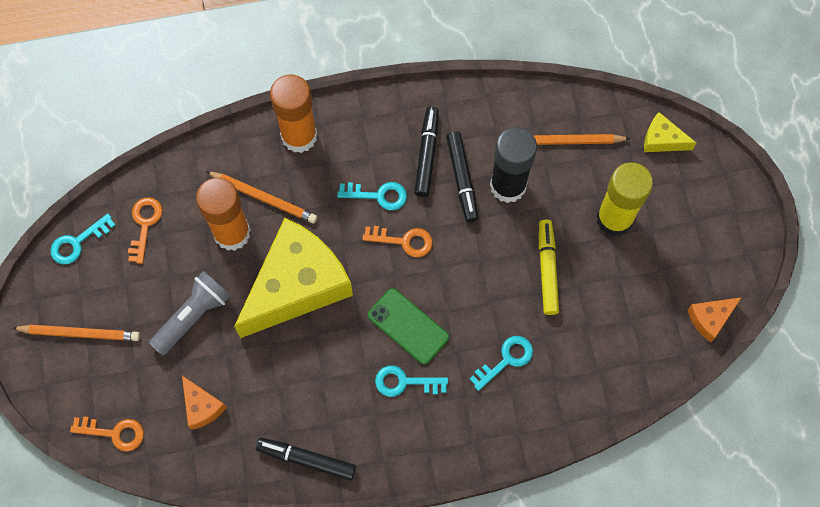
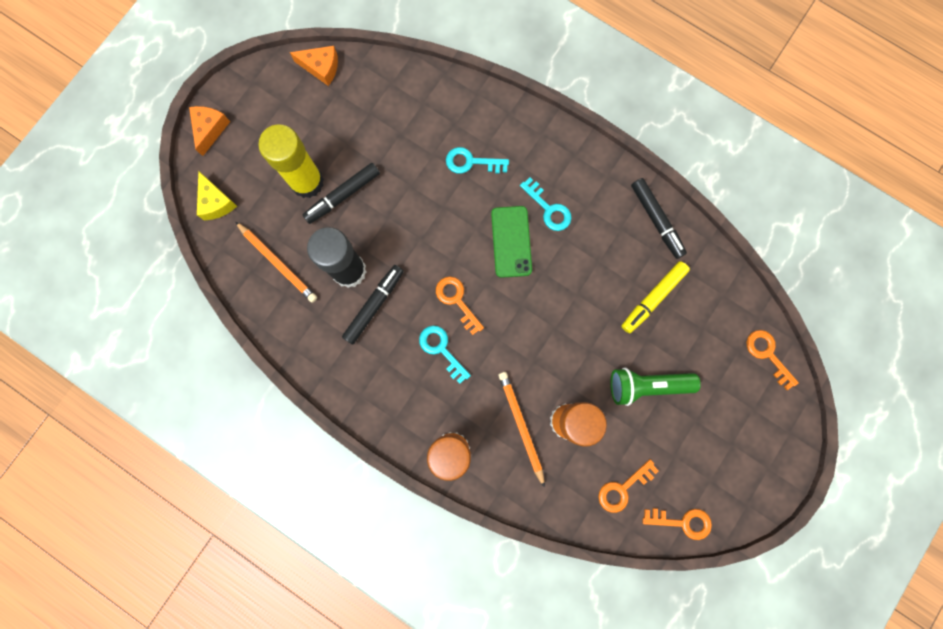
camera: 135 degrees left, 10 degrees up
(77, 242) = (682, 522): turquoise key -> orange key
(80, 333) = (735, 448): orange pencil -> none
(193, 316) = (647, 385): grey flashlight -> green flashlight
(202, 406) = (694, 317): orange cheese -> orange cheese (210, 129)
(297, 285) = (557, 339): yellow cheese -> none
(426, 154) = (379, 346): black marker -> black marker (343, 195)
(547, 269) = (385, 192): yellow marker -> yellow marker (653, 298)

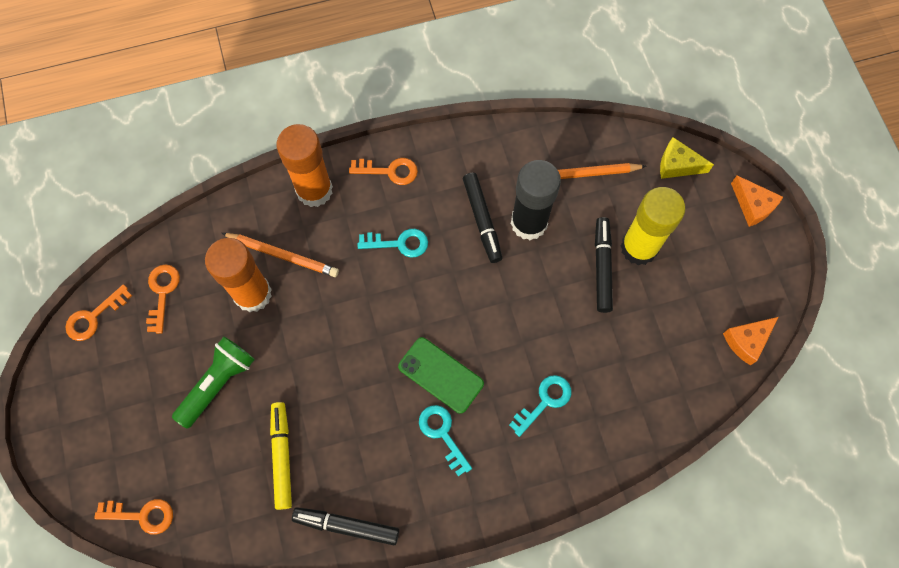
camera: 130 degrees right, 10 degrees down
(456, 300) = (429, 287): orange key -> orange key (389, 171)
(549, 209) = (442, 434): turquoise key -> turquoise key turned 60 degrees clockwise

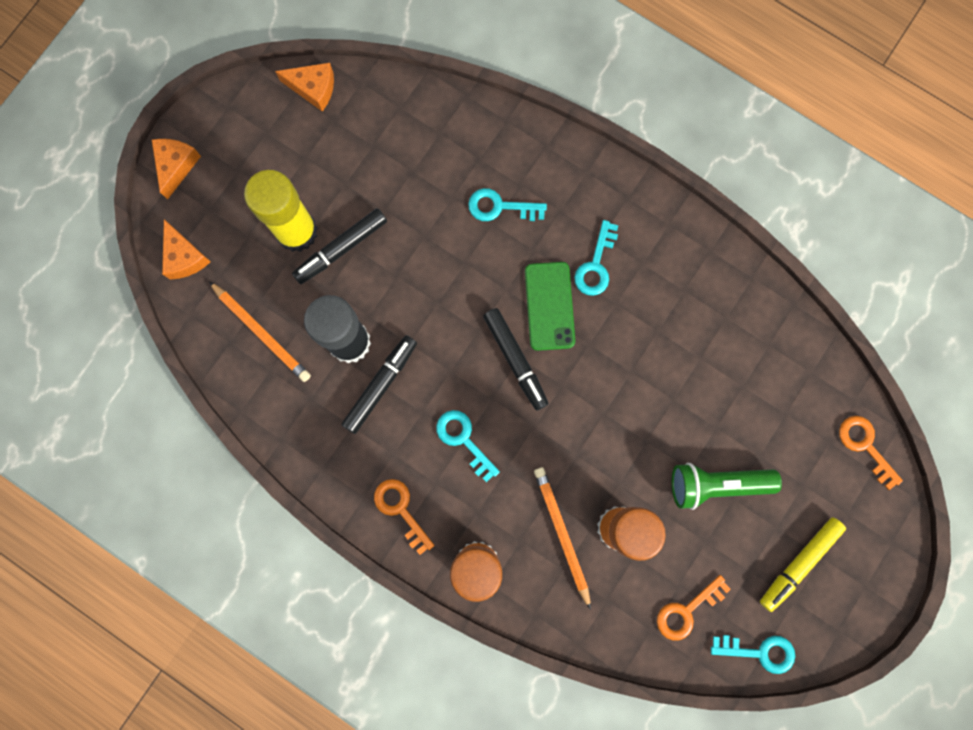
camera: 130 degrees left, 10 degrees up
(94, 317) = (760, 651): orange key -> turquoise key
(282, 456) = (724, 376): yellow marker -> yellow marker (799, 563)
(347, 526) = (729, 279): black marker -> black marker (515, 360)
(677, 165) = (185, 257): yellow cheese -> orange cheese

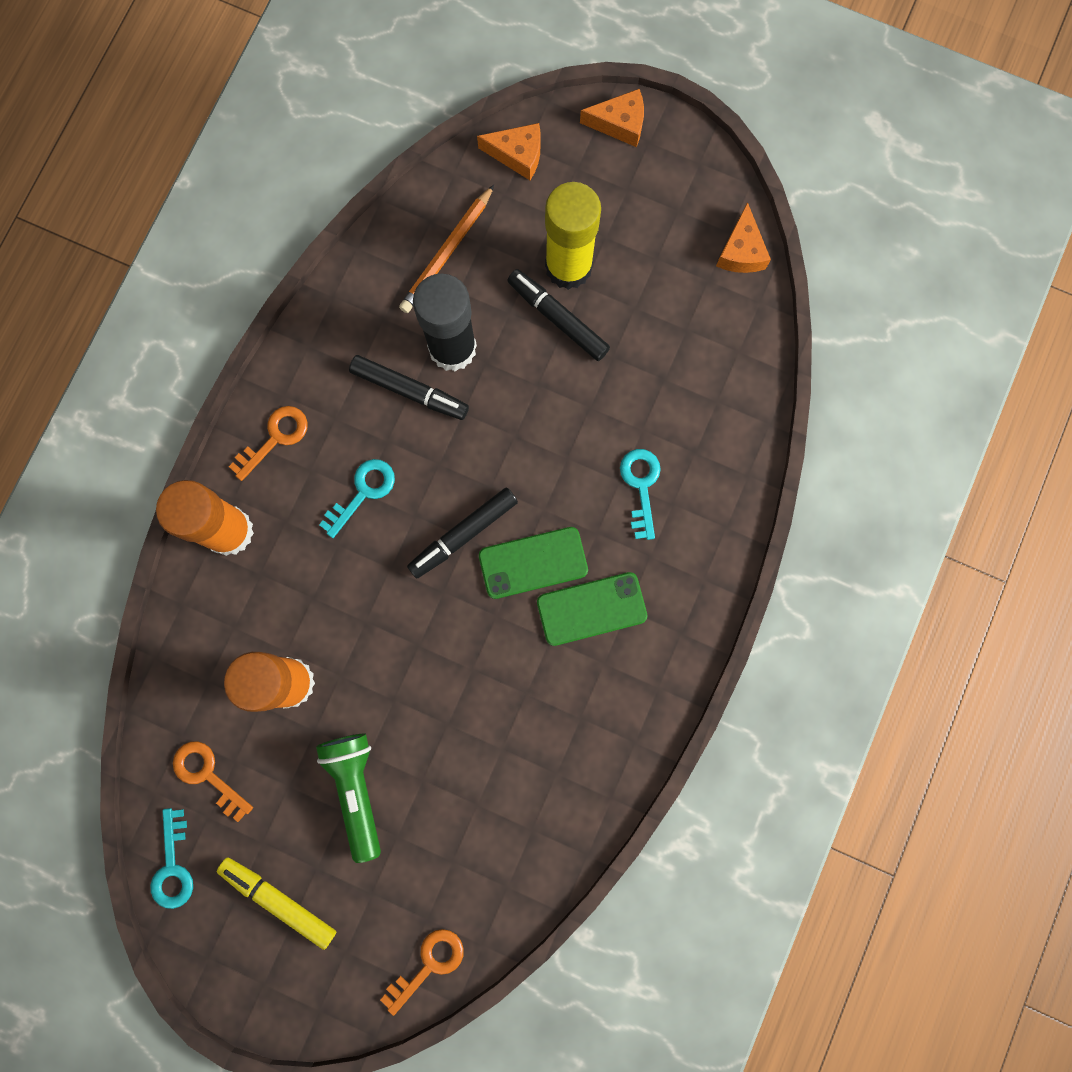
camera: 80 degrees right, 0 degrees up
(185, 257) = (517, 155): orange cheese -> orange cheese turned 135 degrees counterclockwise
(562, 534) = (274, 619): orange pencil -> none
(596, 265) = (591, 608): turquoise key -> green phone

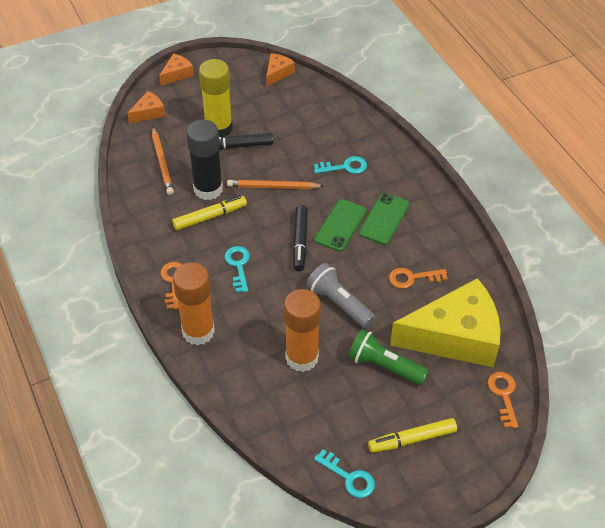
camera: 50 degrees left, 30 degrees down
(207, 775) = (314, 427): orange key -> orange key (412, 278)
(406, 661) = (339, 303): none -> grey flashlight
(410, 391) = (210, 217): black marker -> yellow marker
(470, 842) = (455, 336): none -> yellow cheese
(526, 424) = (273, 187): none -> orange pencil
(641, 486) = (345, 167): turquoise key -> turquoise key turned 135 degrees clockwise
(741, 251) = (277, 73): orange cheese -> orange cheese turned 105 degrees counterclockwise

